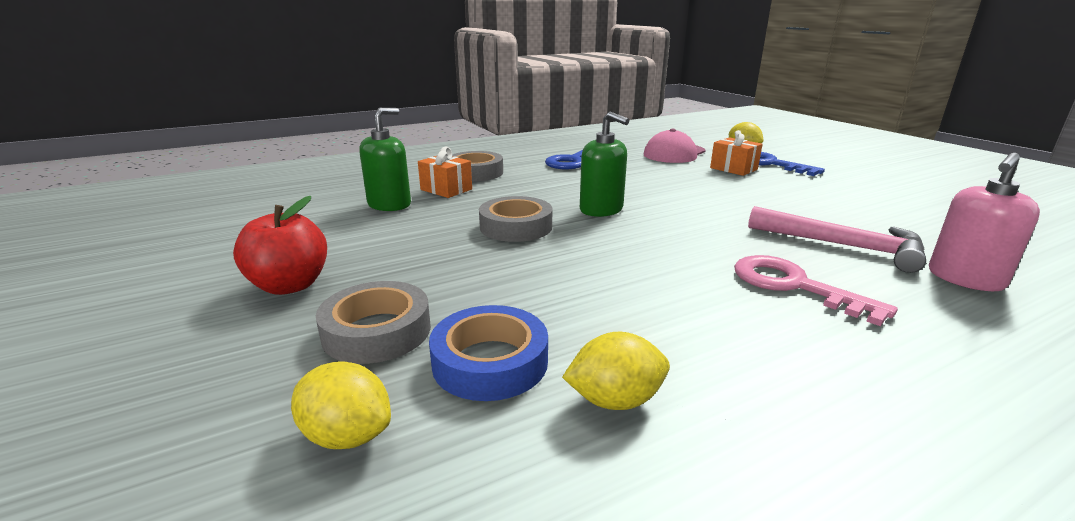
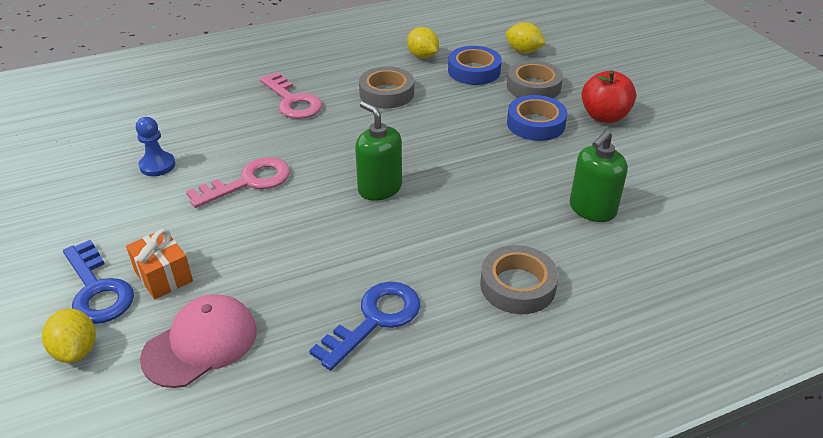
camera: 175 degrees left, 15 degrees up
(406, 271) = (535, 124): none -> blue tape
(446, 189) = (543, 239): orange gift -> none
(516, 227) = (462, 167): grey tape -> grey tape (386, 93)
(615, 400) = (422, 56): yellow lemon -> yellow lemon turned 60 degrees clockwise
(738, 209) = (249, 182): none -> pink key
(843, 246) = (217, 131): pink hammer -> none
(853, 216) = (157, 165): none -> blue pawn
(965, 279) = (181, 101): pink soap dispenser -> none

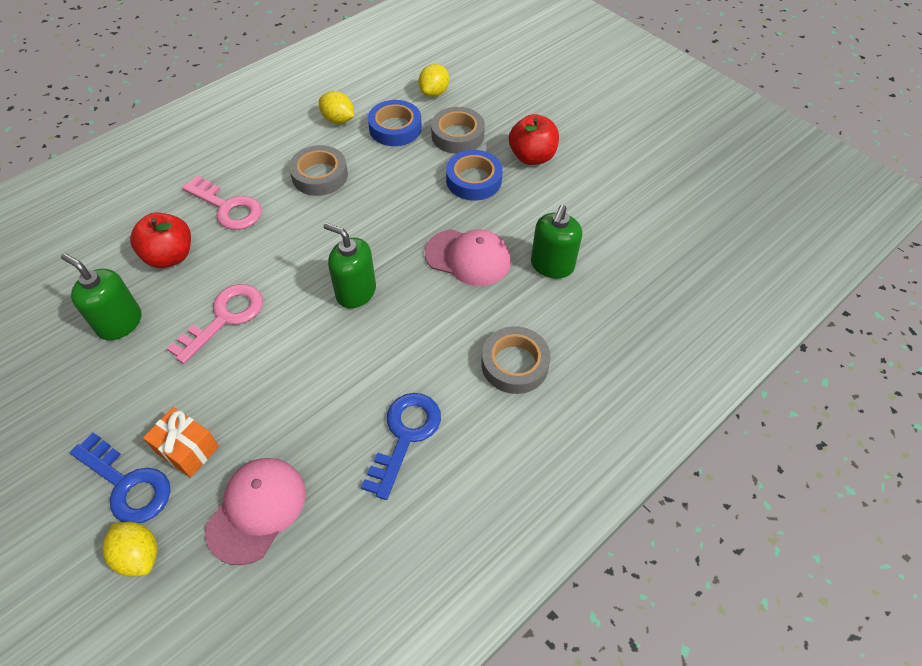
camera: 20 degrees left, 15 degrees up
(157, 165) = (120, 323): blue pawn -> green soap dispenser
(225, 126) = (170, 256): none -> red apple
(504, 184) = (468, 257): none -> pink cap
(523, 51) = (434, 93): yellow lemon -> yellow lemon turned 75 degrees counterclockwise

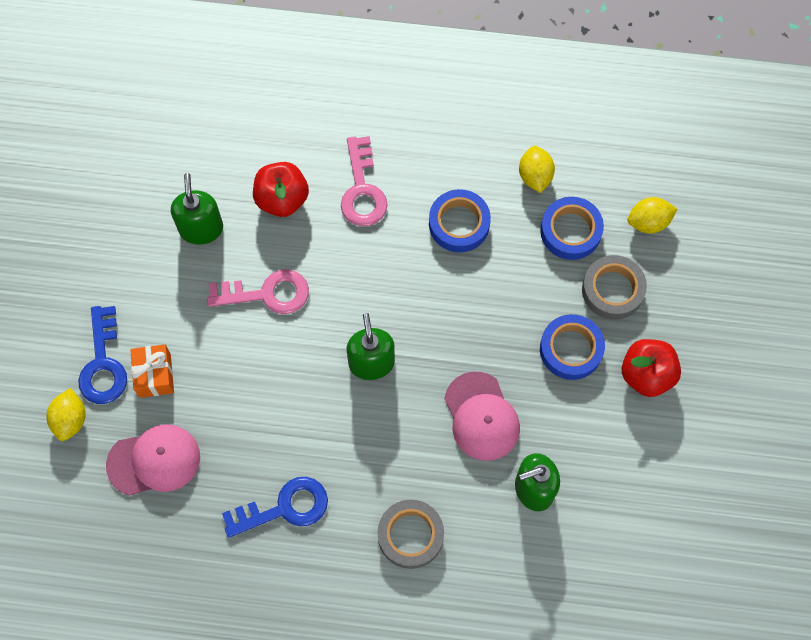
camera: 50 degrees right, 15 degrees up
(319, 175) = (459, 224): grey tape -> blue tape

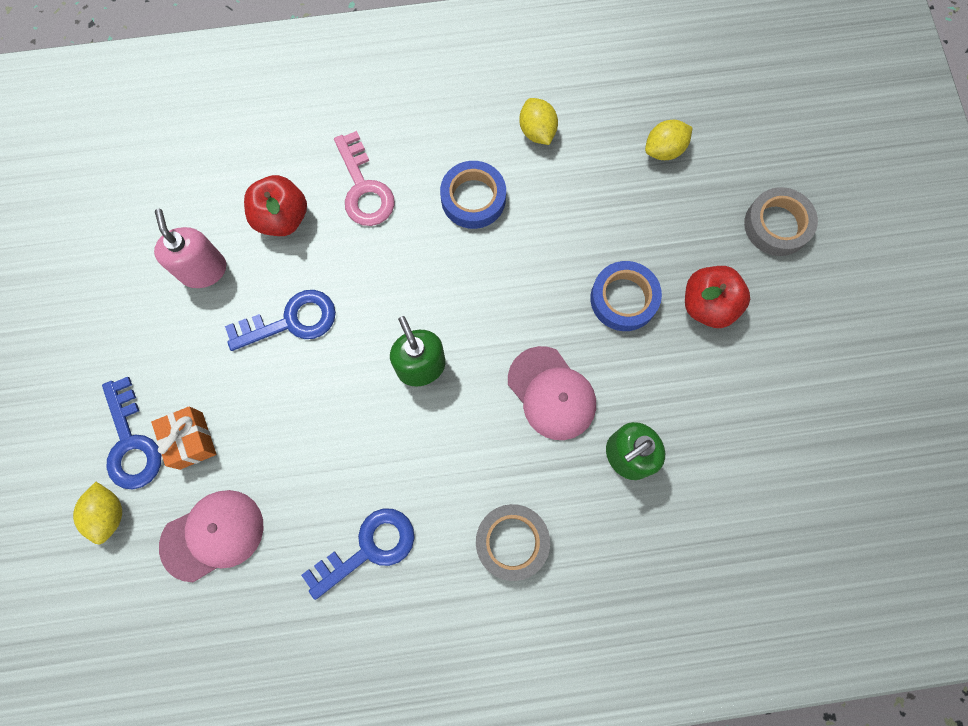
camera: 15 degrees left, 5 degrees up
(201, 228) = (203, 270): green soap dispenser -> pink soap dispenser
(267, 294) = (291, 321): pink key -> blue key
(570, 231) = (589, 178): blue tape -> none
(612, 290) = (648, 227): grey tape -> grey tape (777, 225)

